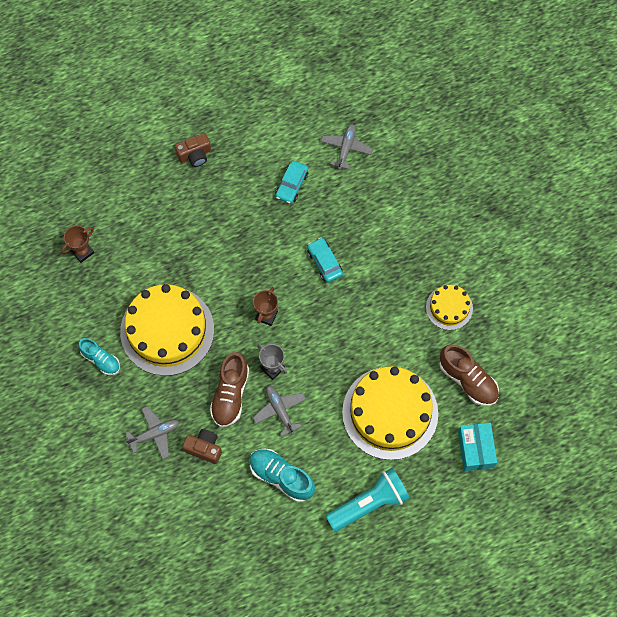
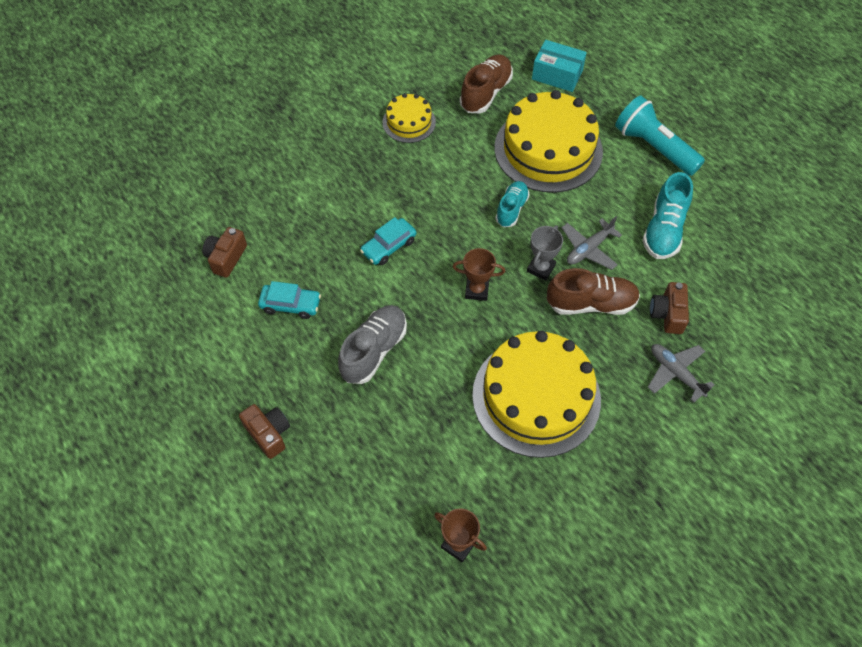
camera: 105 degrees left, 10 degrees down
(100, 360) = (607, 468): turquoise shoe -> turquoise shoe (511, 209)
(237, 232) = (374, 350): none -> grey shoe
(346, 148) = (226, 258): grey plane -> brown camera
(475, 449) = (557, 75): turquoise box -> turquoise box turned 45 degrees clockwise

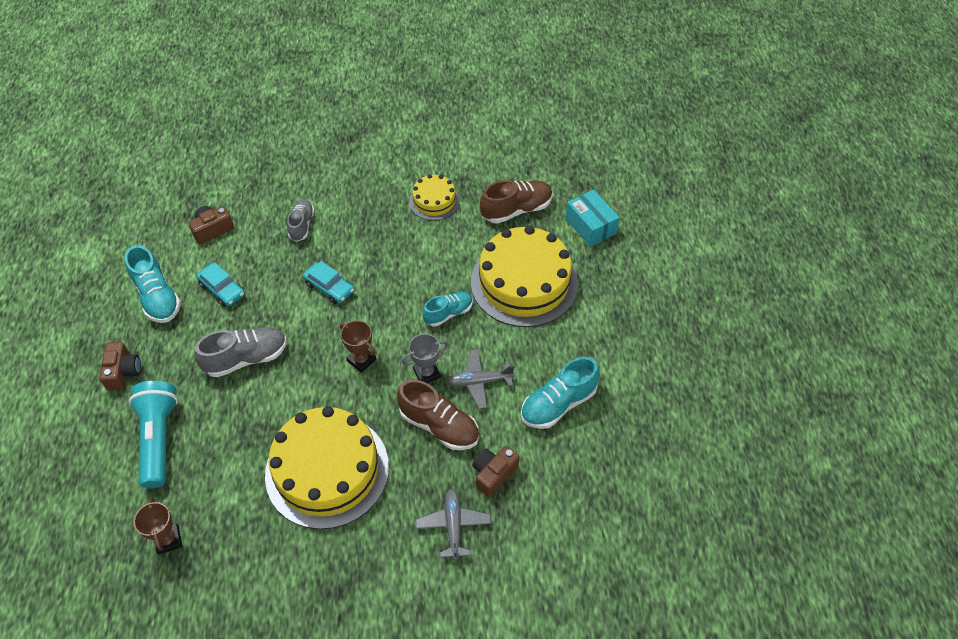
camera: 35 degrees right, 5 degrees down
(233, 348) = (157, 297): none -> turquoise shoe
(309, 207) = (302, 225): none -> grey shoe
(388, 246) = (329, 287): turquoise car -> turquoise car turned 135 degrees counterclockwise
(654, 147) = (617, 331): turquoise flashlight -> turquoise flashlight (159, 439)

